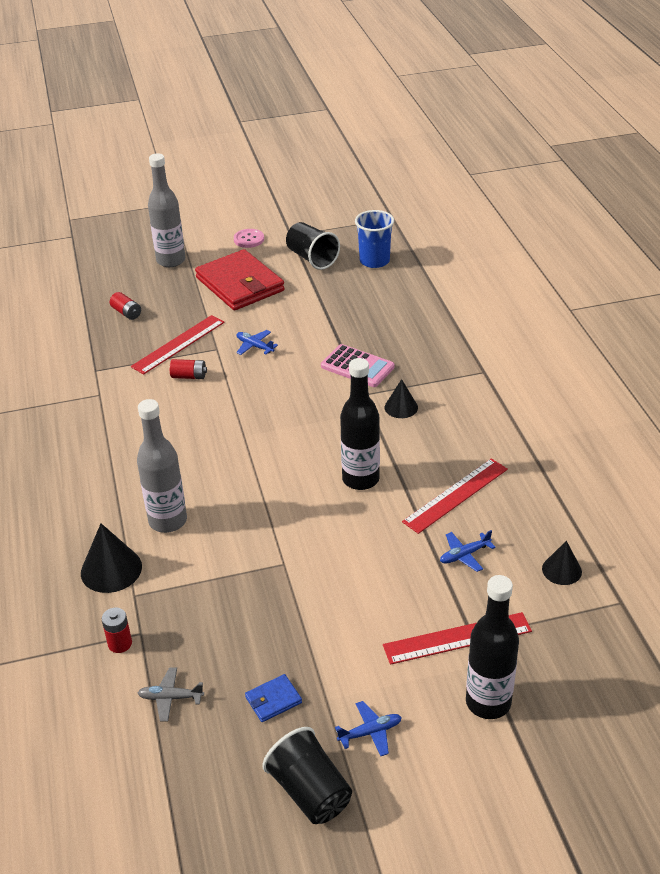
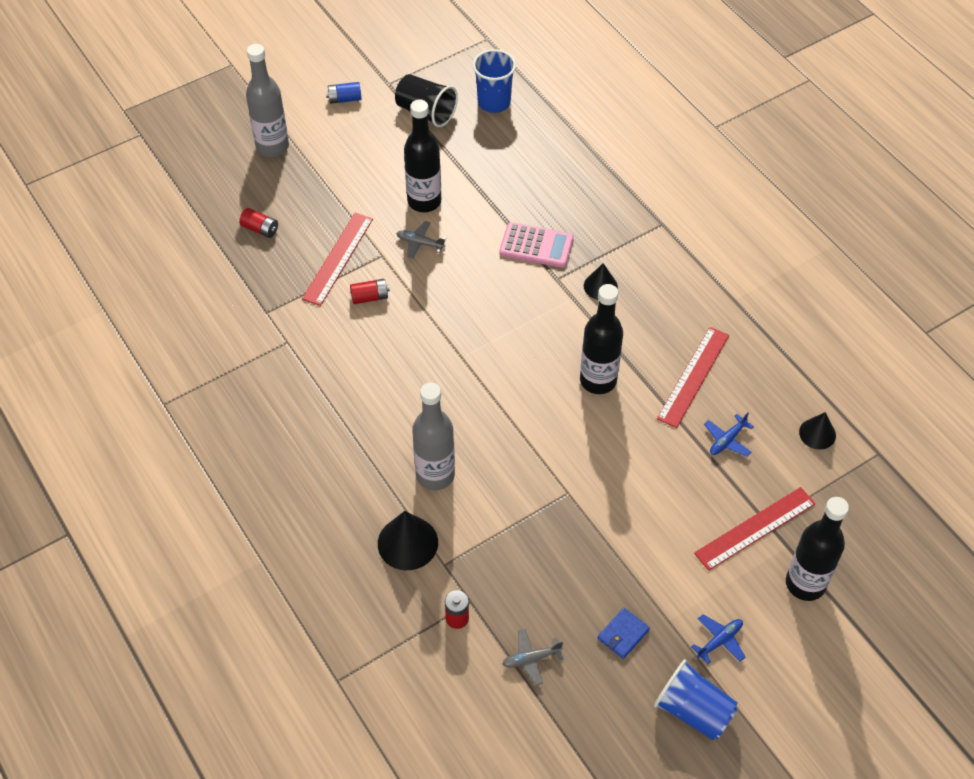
camera: 20 degrees left, 15 degrees up
(239, 284) = (364, 164): red wallet -> none
(249, 239) = (344, 99): pink button -> blue battery
(255, 346) = (420, 243): blue plane -> grey plane
(275, 318) = (424, 201): none -> black bottle
(310, 792) = (693, 711): black cup -> blue cup

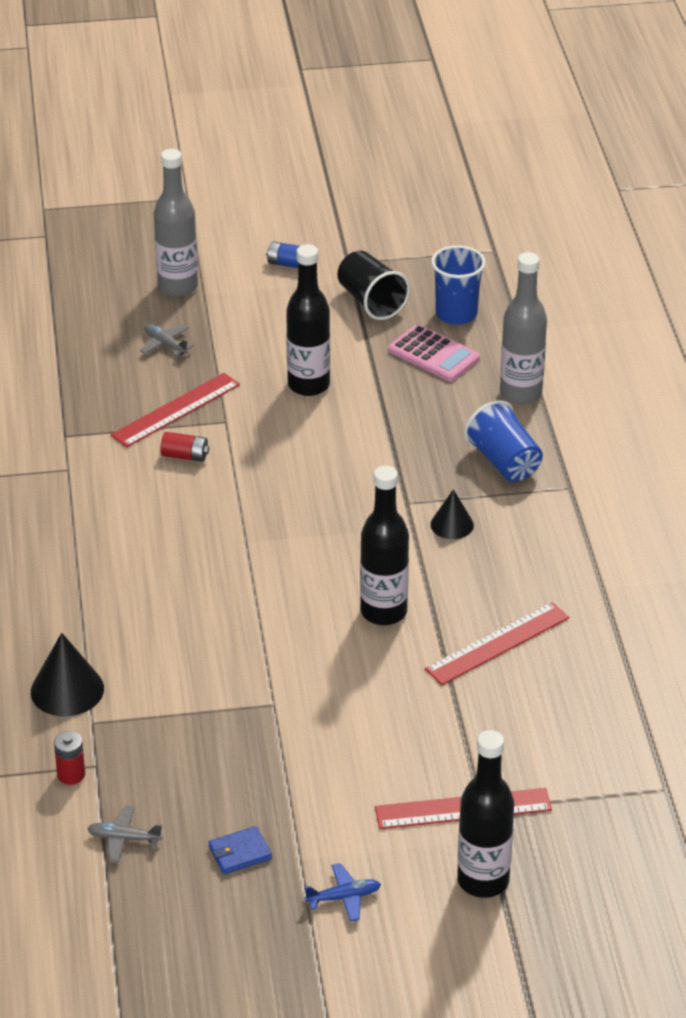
camera: 25 degrees right, 15 degrees down
(260, 229) = (111, 358): red battery -> none
(420, 243) = (275, 423): grey plane -> grey plane (165, 344)
(435, 475) = (140, 639): grey bottle -> grey bottle (520, 393)
(536, 246) = (405, 464): pink calculator -> pink calculator (434, 354)
(693, 711) = (267, 949): blue cup -> blue cup (504, 462)
(727, 440) = (492, 716): blue plane -> none
(817, 433) = (605, 745): black cone -> none

